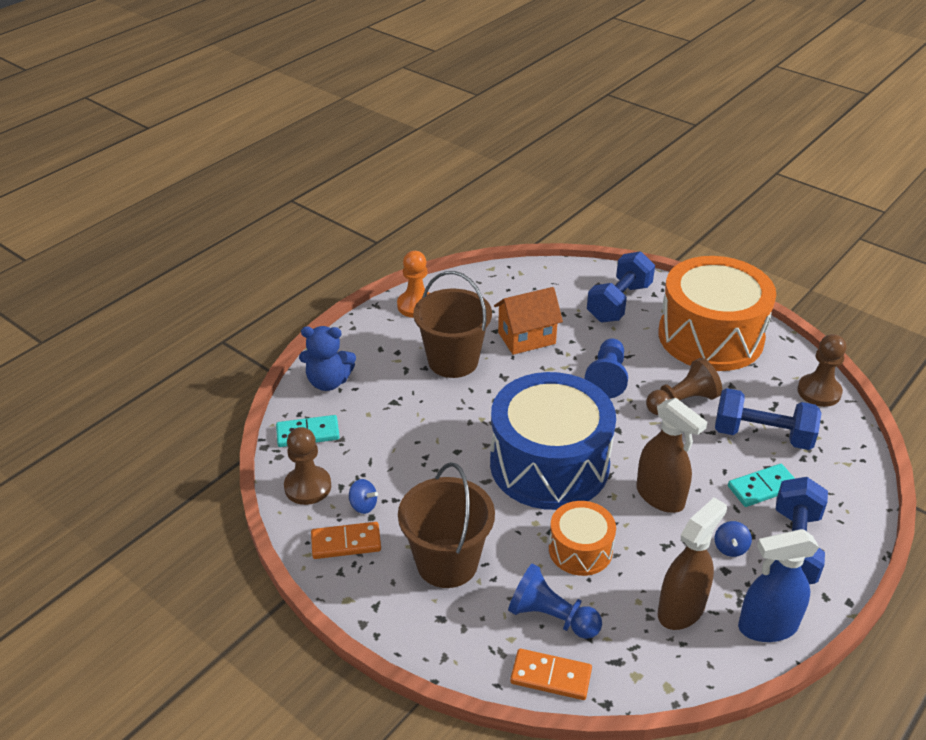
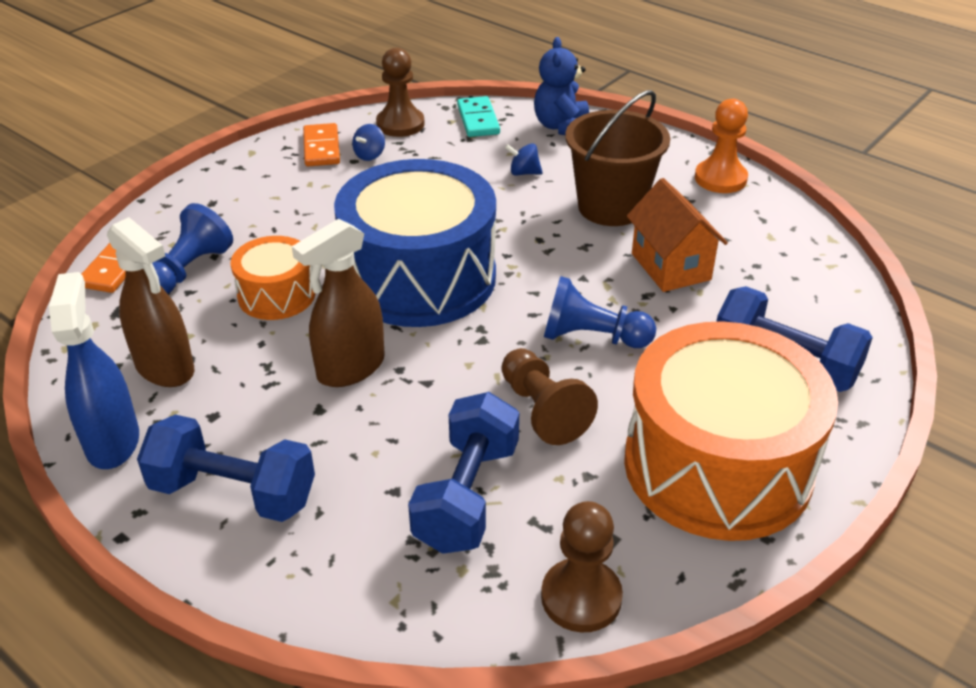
camera: 90 degrees right, 0 degrees up
(447, 563) = (281, 205): brown bucket -> none
(730, 548) = (248, 425): blue spinning top -> blue spinning top (524, 173)
(762, 487) = (353, 477): turquoise domino -> none

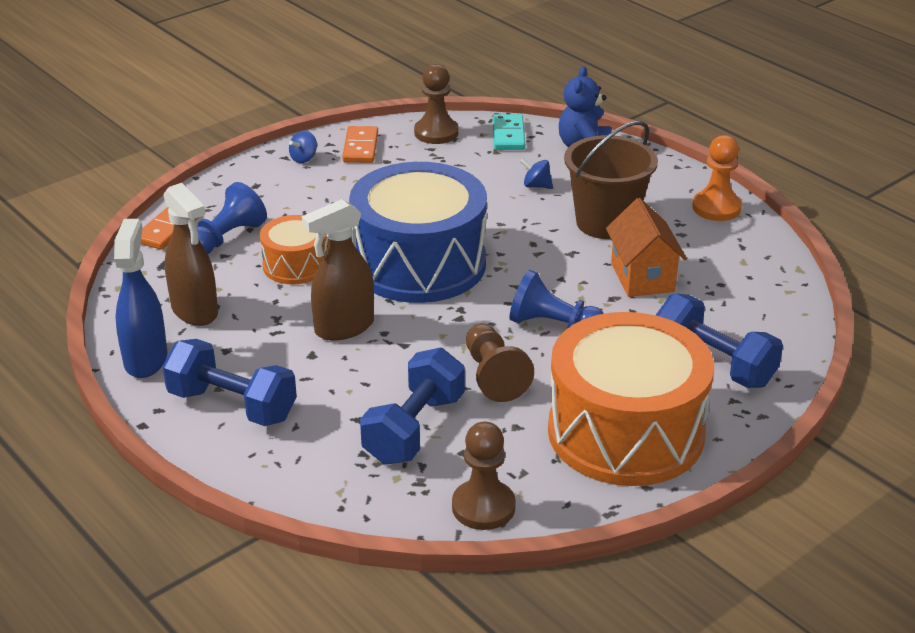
camera: 10 degrees right, 5 degrees down
(370, 155) = (402, 158): blue spinning top -> blue spinning top (303, 158)

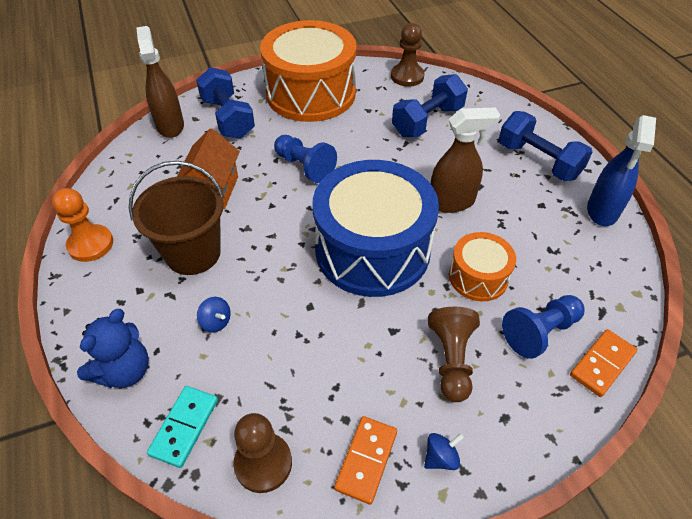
camera: 160 degrees left, 15 degrees up
(195, 311) = (567, 247): brown spray bottle -> brown spray bottle (170, 125)
(494, 376) = (364, 141): brown pawn -> brown pawn (451, 360)

